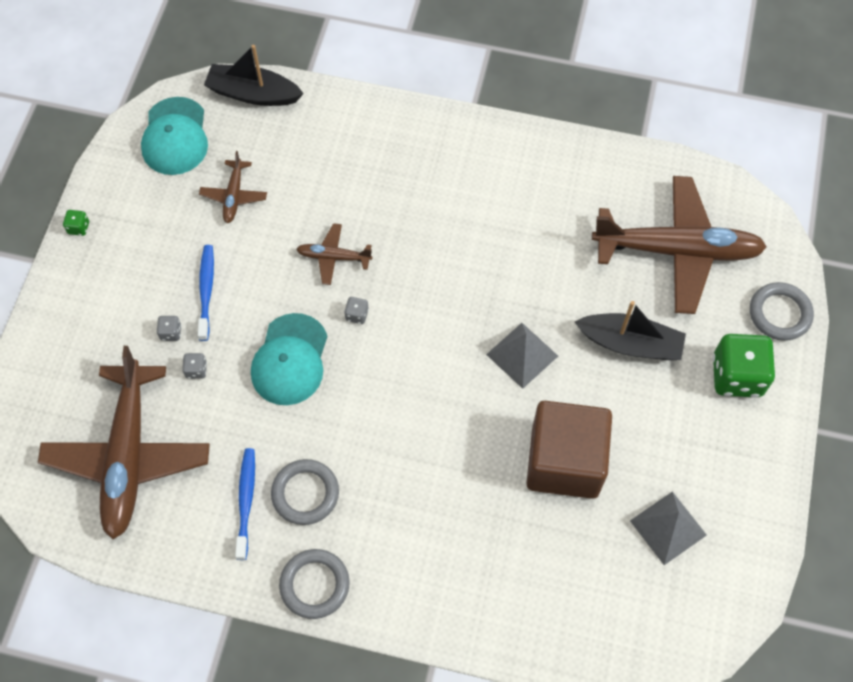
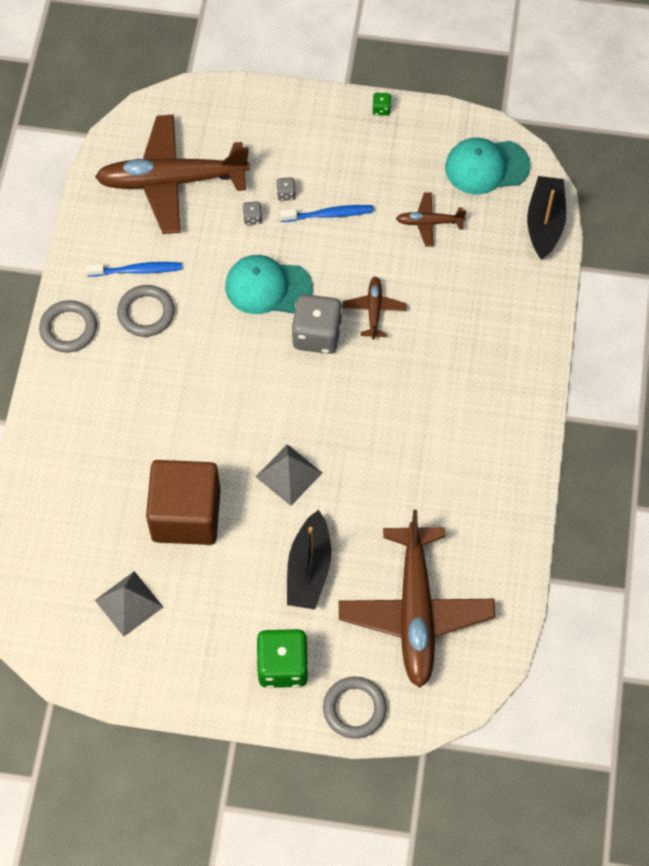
camera: 85 degrees right, 0 degrees up
(357, 315) = (317, 335): grey dice -> grey dice, size x2.42

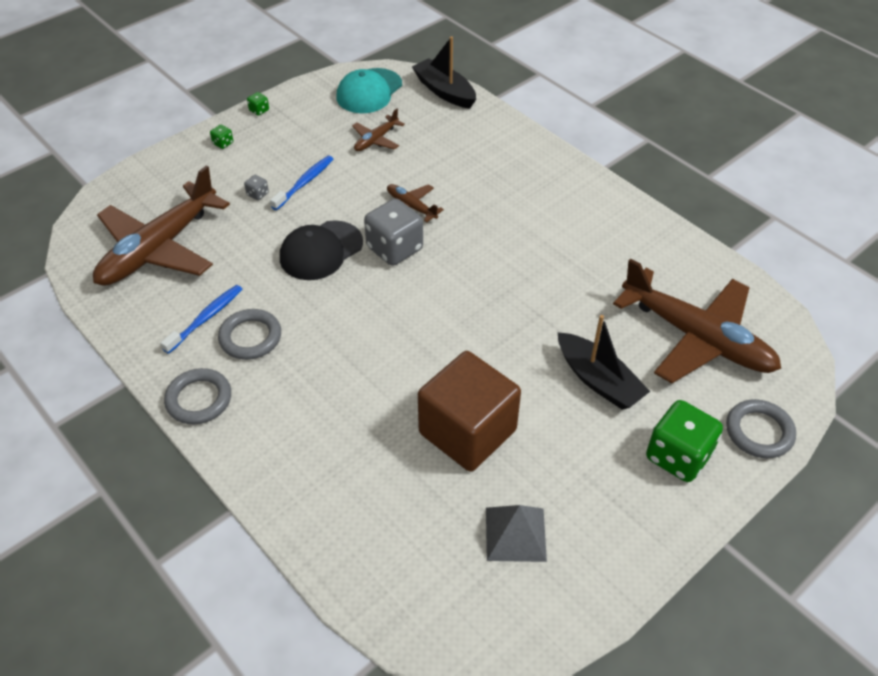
camera: 50 degrees left, 15 degrees down
(252, 218) = (252, 223): grey dice -> none
(268, 287) = (321, 251): turquoise cap -> black cap
(289, 474) = (498, 339): grey pyramid -> none
(318, 120) = (223, 143): none -> green dice

